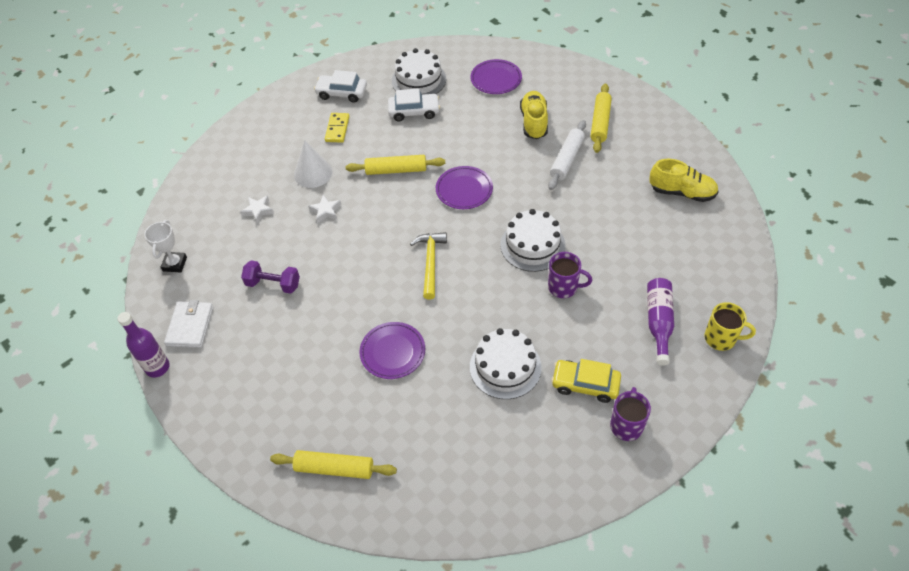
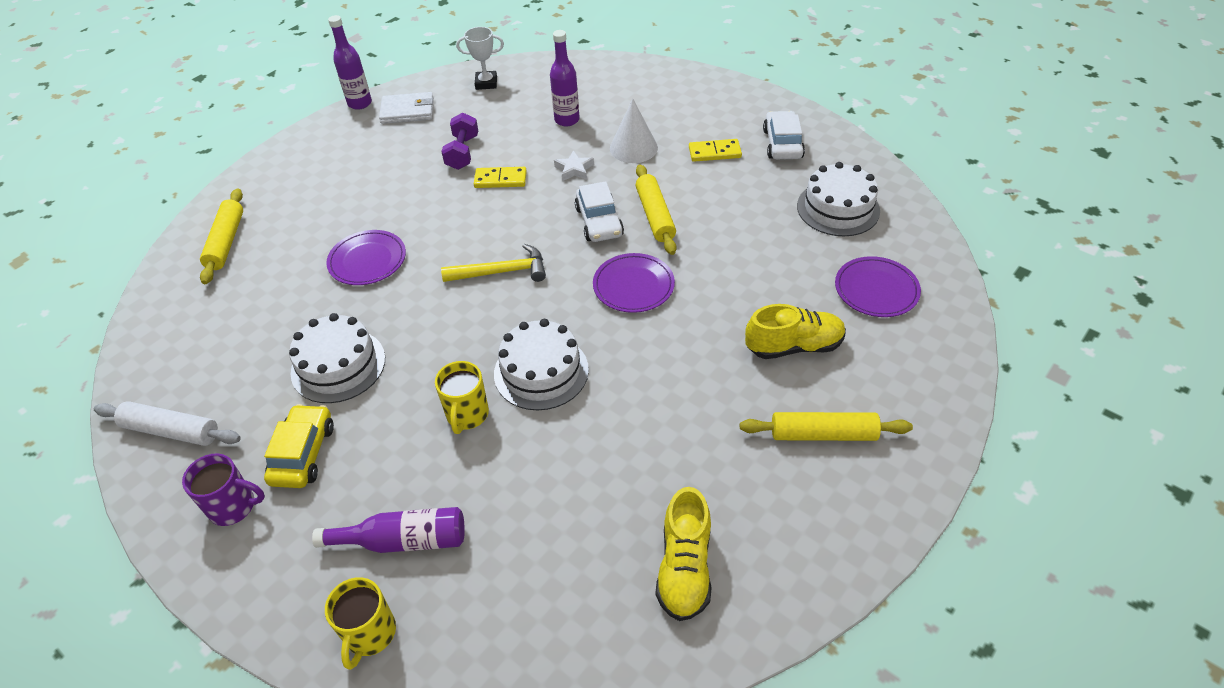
camera: 80 degrees right, 5 degrees down
(258, 210) = (567, 120): white star -> purple bottle
(321, 259) = (500, 180): none -> yellow domino
(414, 111) = (771, 214): white car -> white car (599, 222)
(563, 287) = (467, 415): purple mug -> yellow mug
(567, 159) = (722, 396): white rolling pin -> white rolling pin (171, 431)

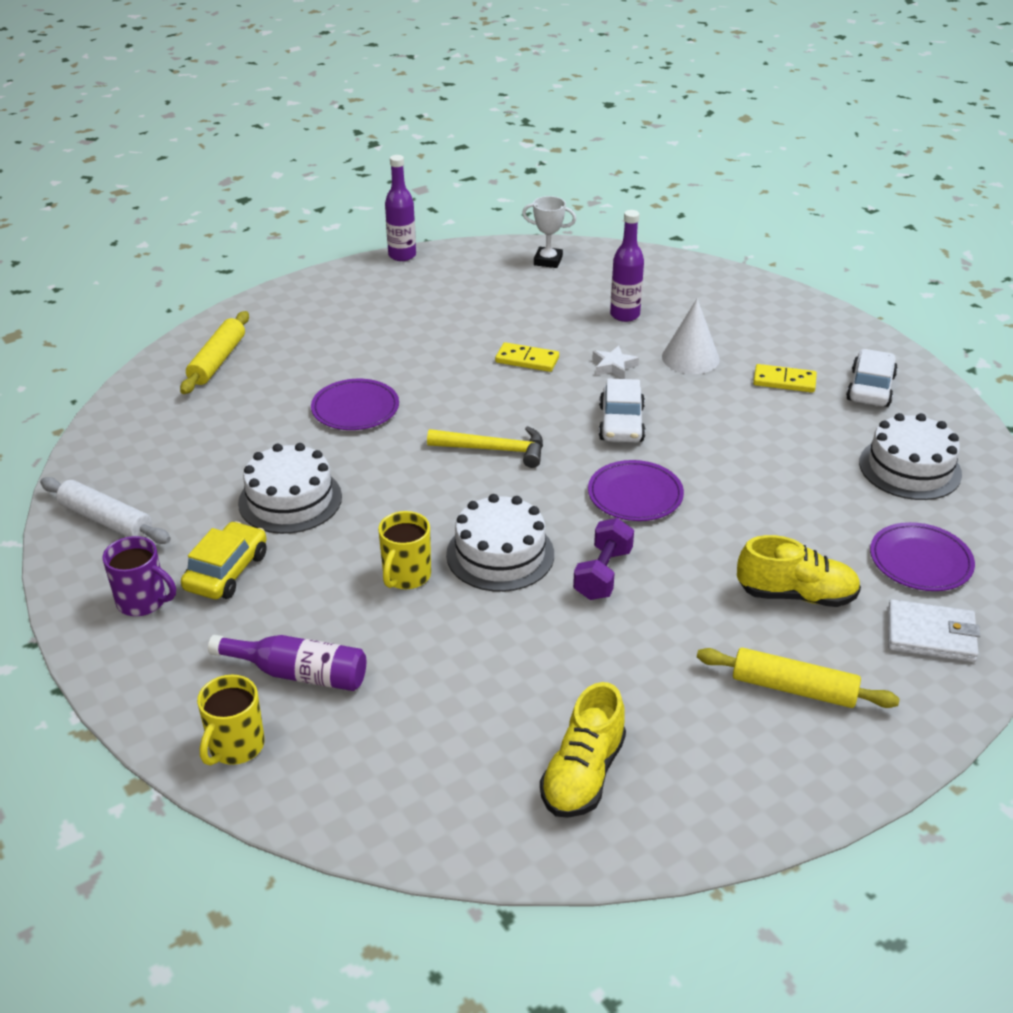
camera: 15 degrees right, 10 degrees down
(408, 111) = (451, 272): white wallet -> white wallet (930, 635)
(462, 152) = (495, 325): purple dumbbell -> purple dumbbell (603, 574)
(655, 216) = (687, 431): yellow rolling pin -> none

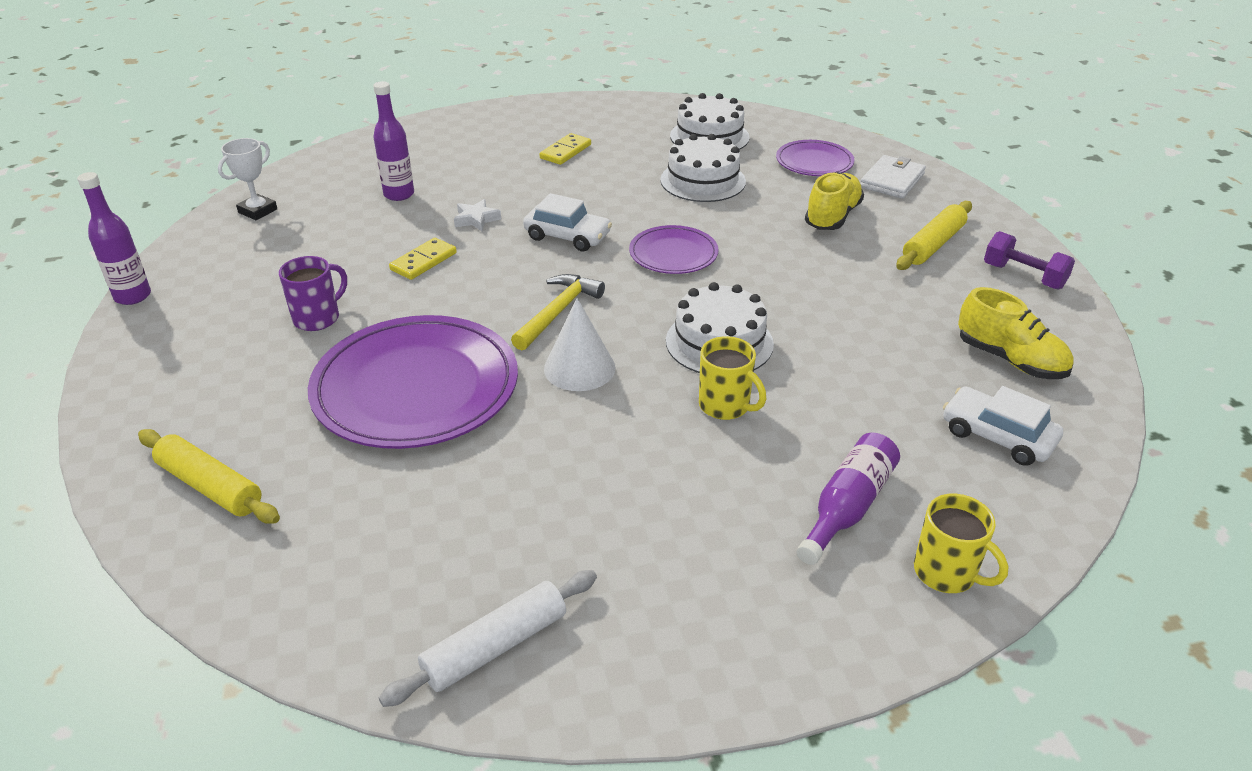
camera: 70 degrees left, 0 degrees up
(143, 601) = (681, 625): purple mug -> purple mug (318, 318)
(226, 571) = (658, 539): yellow car -> none
(290, 500) = (554, 467): white cake -> white cake (703, 180)
(355, 408) = (416, 388): purple plate -> purple plate, size x1.93
(603, 574) = (771, 294): purple dumbbell -> purple dumbbell (1023, 276)
(690, 358) = (497, 181): white cone -> white cone (579, 368)
(870, 388) = (602, 123): white car -> white car (997, 436)

